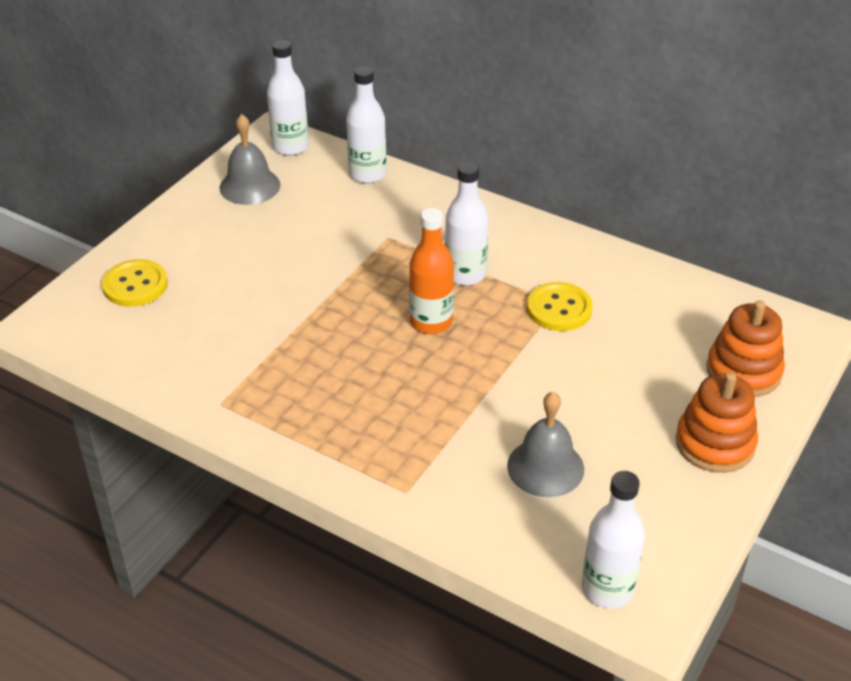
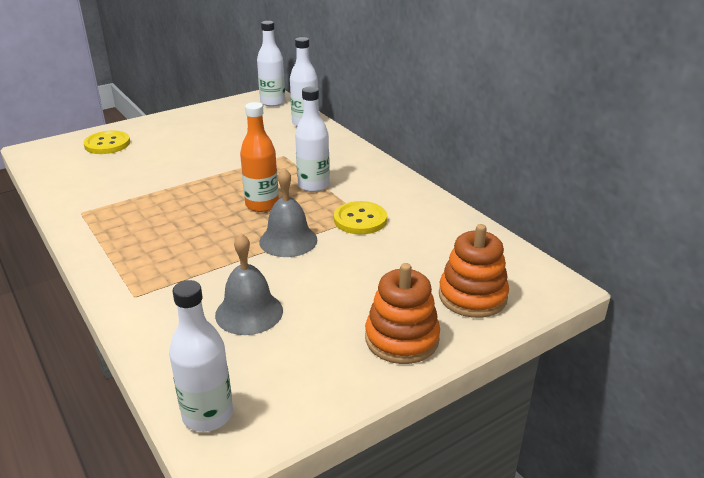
camera: 25 degrees right, 10 degrees down
(250, 186) = (227, 114): grey bell -> grey bell (288, 240)

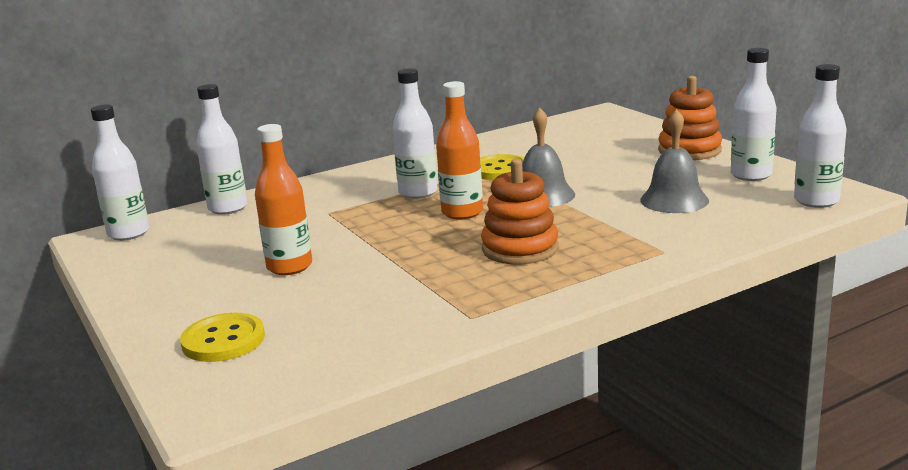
camera: 85 degrees left, 10 degrees down
(194, 151) = (289, 267): none -> orange bottle
(305, 376) = (751, 175): none -> white bottle
(472, 296) = (625, 132): orange stacking toy -> orange stacking toy (520, 249)

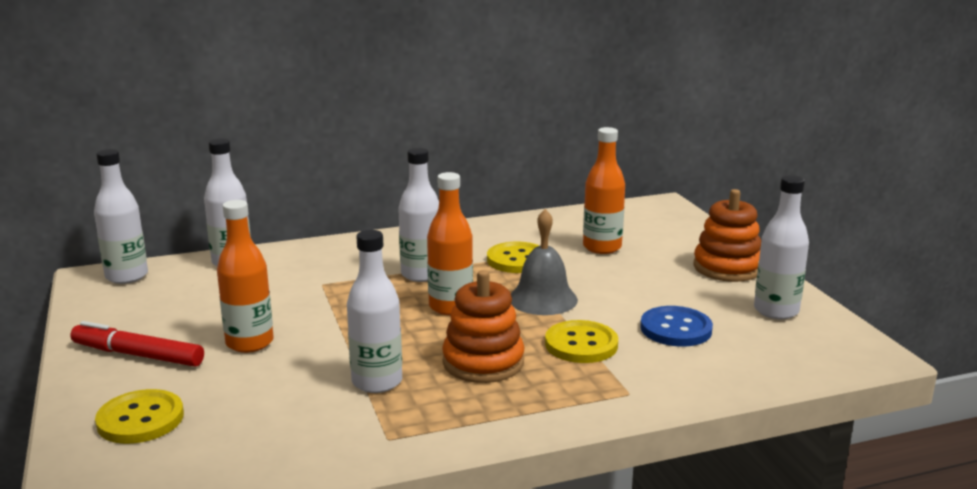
camera: 10 degrees right, 0 degrees up
(185, 292) = (138, 355): none -> red marker
(570, 150) = (602, 247): none -> orange bottle
(599, 223) = (581, 344): none -> yellow button
(674, 200) = (676, 329): grey bell -> blue button
(816, 201) = (829, 357): white bottle -> white bottle (377, 382)

